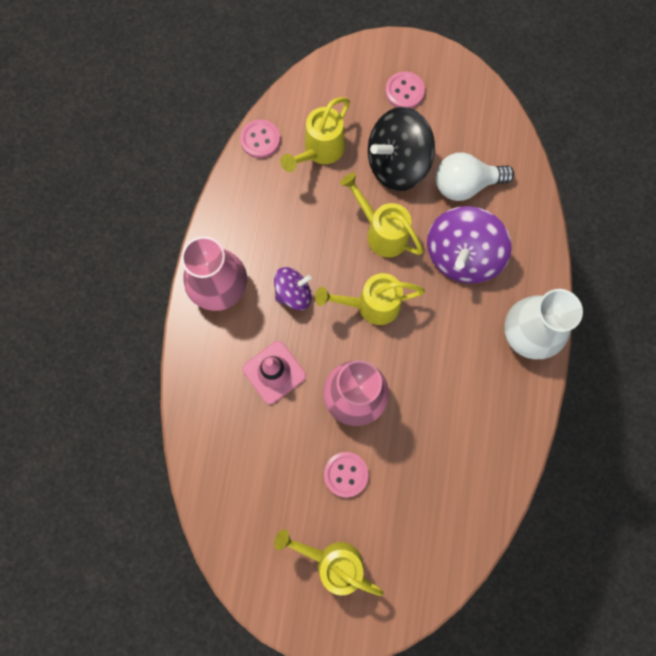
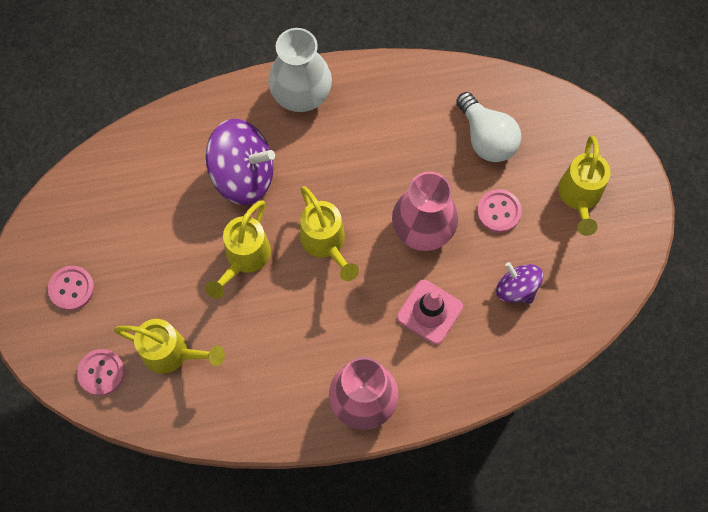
camera: 110 degrees left, 5 degrees down
(260, 140) = (179, 423): pink button -> pink button (101, 372)
(293, 293) = (342, 322): purple spinning top -> purple spinning top (516, 288)
(397, 164) = (161, 268): black spinning top -> none
(465, 185) = (163, 194): white light bulb -> white light bulb (486, 138)

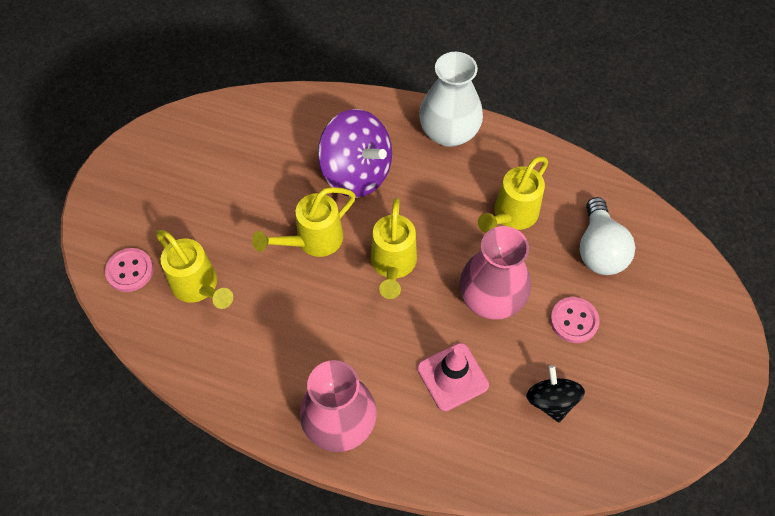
camera: 30 degrees right, 10 degrees down
(71, 288) = (154, 190): pink button -> none
(516, 288) = (551, 401): purple spinning top -> black spinning top
(579, 197) = (663, 349): yellow watering can -> yellow watering can (511, 216)

